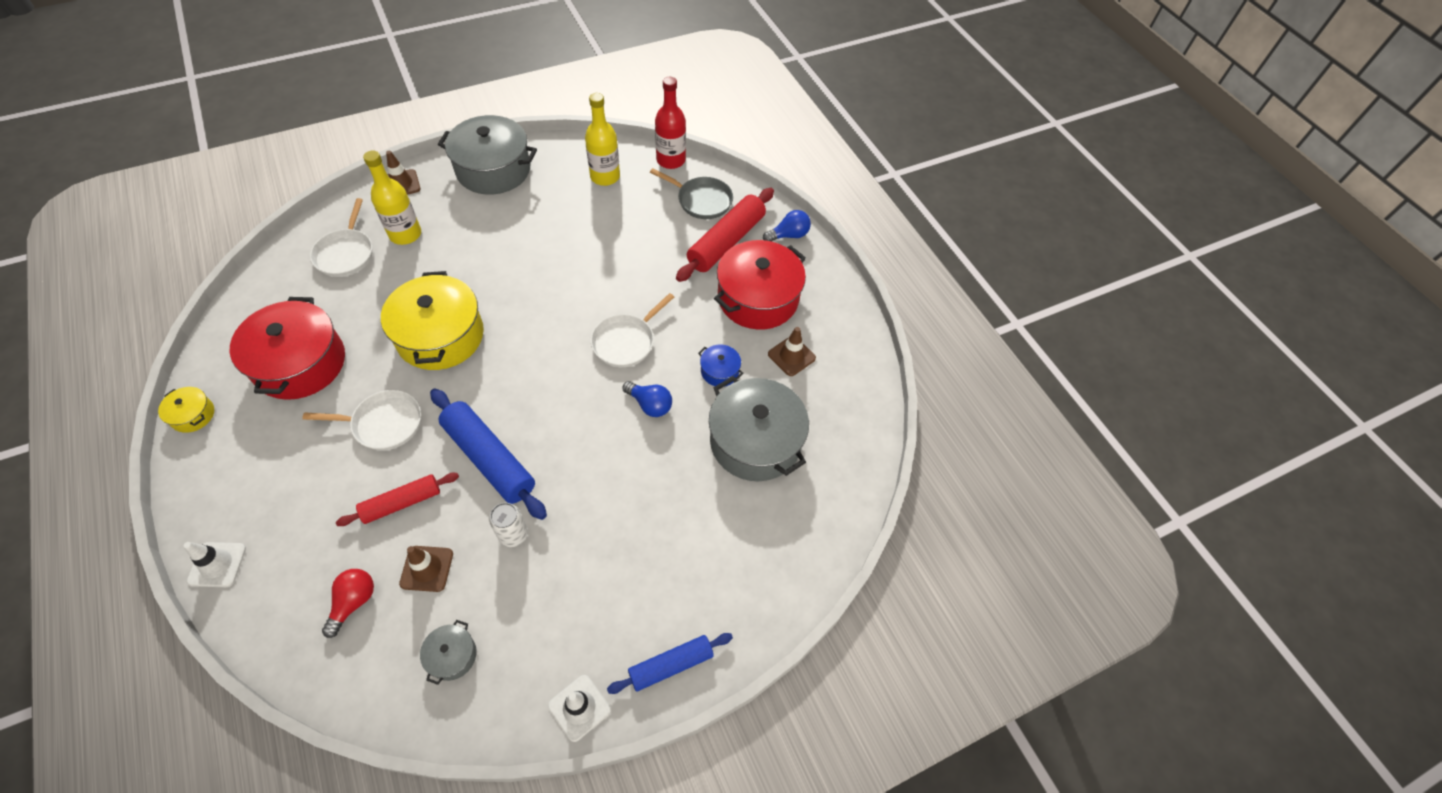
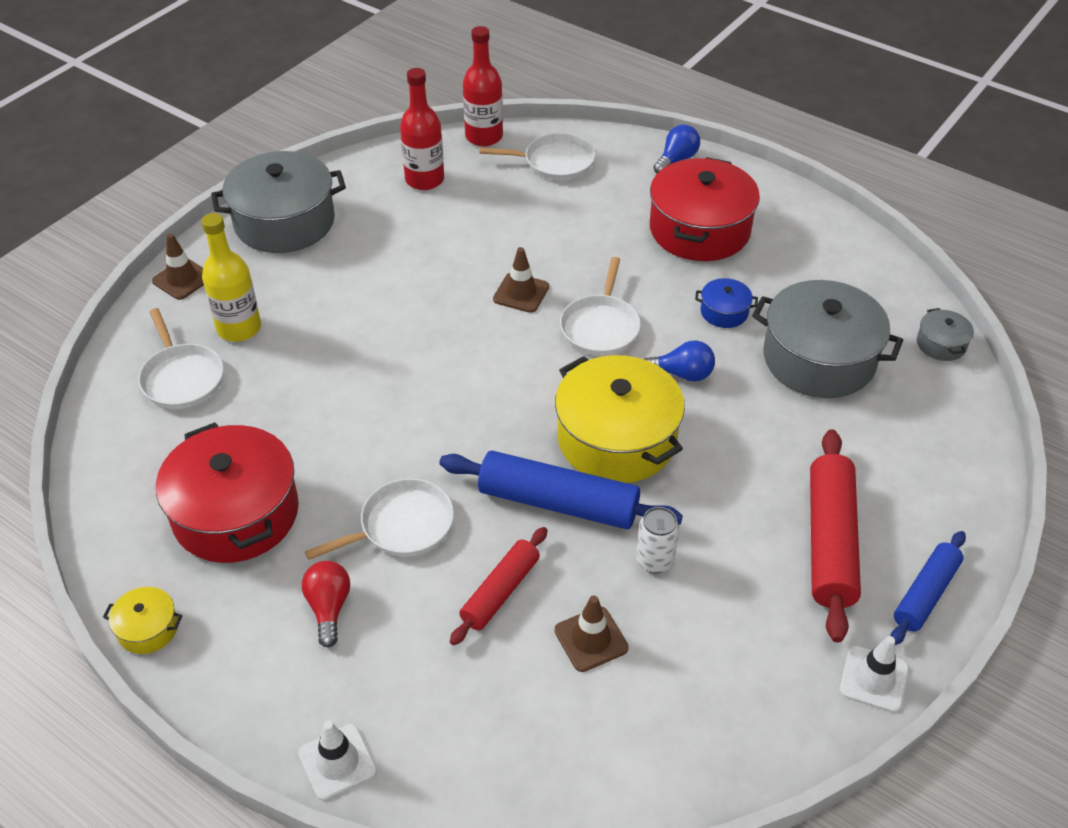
camera: 25 degrees left, 10 degrees down
(354, 602) = (540, 713): red light bulb -> red light bulb (329, 608)
(440, 336) = (384, 411): yellow pot -> yellow pot (616, 439)
(452, 656) = (699, 704): grey pot -> grey pot (941, 344)
(605, 176) = (424, 180): yellow bottle -> red bottle
(701, 200) = (554, 162): grey pan -> white pan
(726, 242) = (618, 191): red rolling pin -> red rolling pin (830, 542)
(791, 356) = (782, 267): brown traffic cone -> brown traffic cone (521, 293)

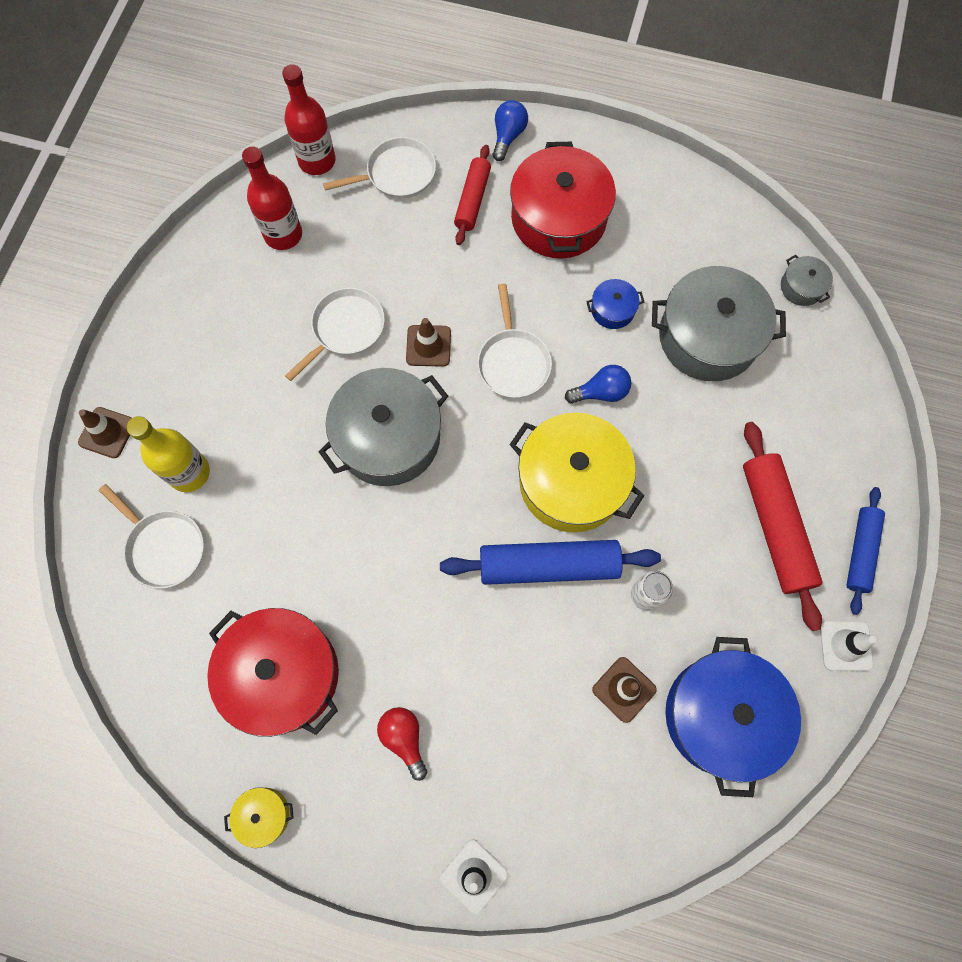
camera: 20 degrees left, 25 degrees up
(284, 222) = (172, 330): grey pot -> grey pot (388, 438)
(401, 526) = (429, 636): white pan -> white pan (345, 329)
(500, 592) = (536, 671): red rolling pin -> red rolling pin (472, 200)
(694, 700) = (721, 715): none -> blue pot

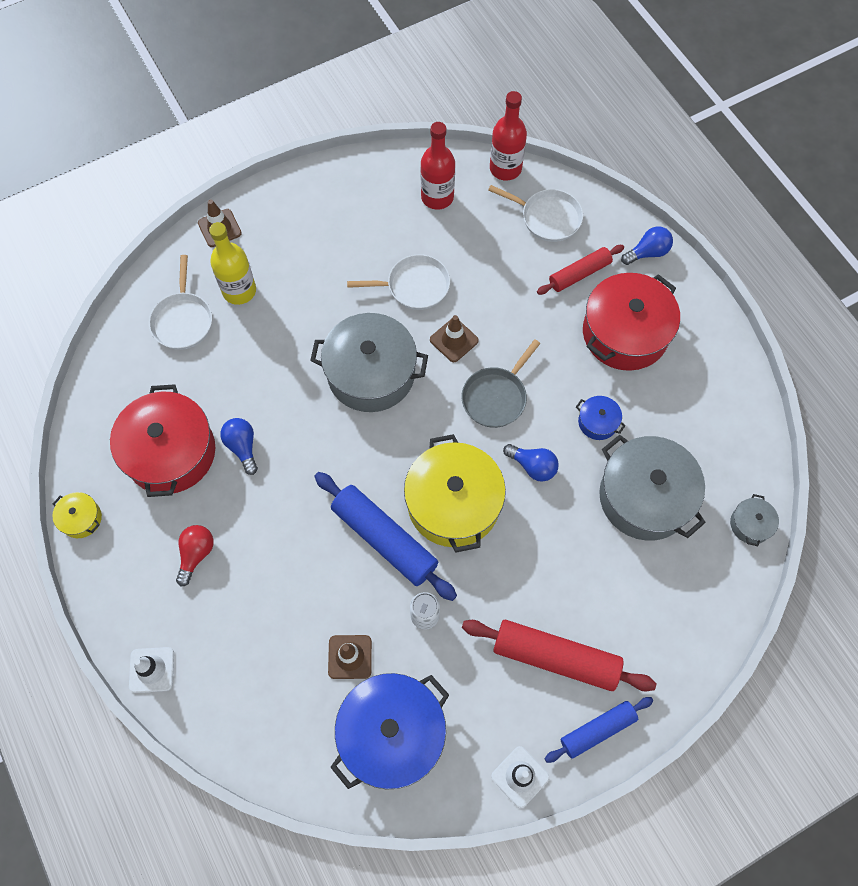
camera: 45 degrees right, 5 degrees down
(344, 606) = (242, 447): none -> blue light bulb
(513, 362) = (496, 397): white pan -> grey pan
(775, 527) = (555, 657): red rolling pin -> red rolling pin turned 75 degrees clockwise

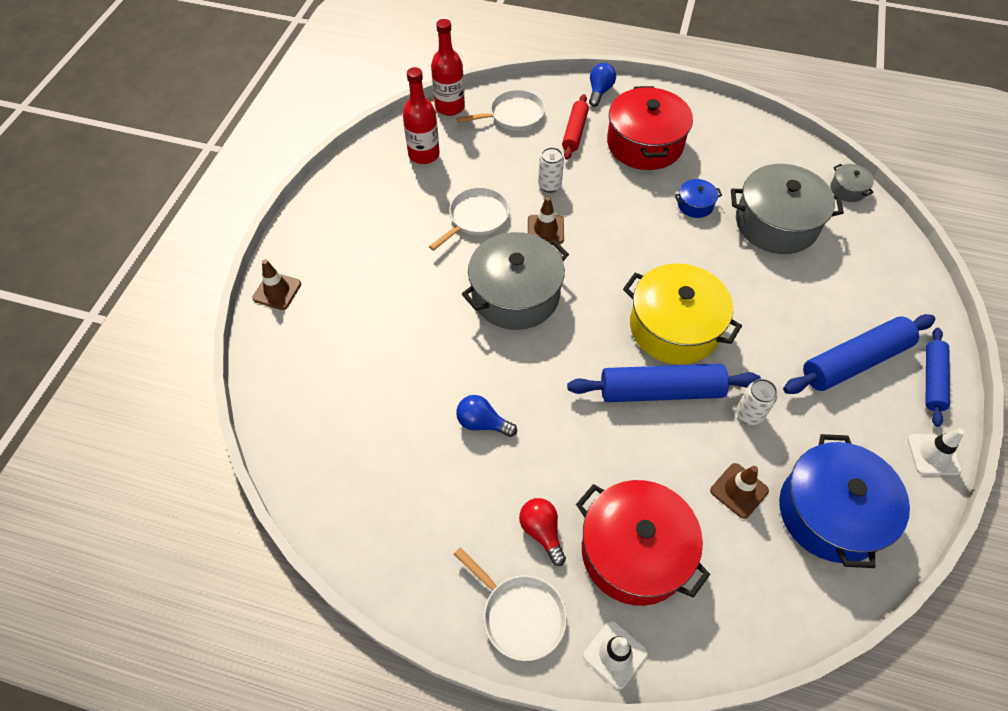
camera: 45 degrees left, 10 degrees down
(81, 518) = (413, 599): yellow pot -> none
(170, 452) = (429, 478): red pot -> red pot (634, 552)
(183, 320) = (323, 377): white pan -> white pan (520, 615)
(239, 291) = (346, 320): yellow bottle -> none
(496, 397) = (616, 241): grey pan -> none
(501, 305) = (549, 185): none -> white can
(532, 466) = (692, 262): blue light bulb -> none
(555, 657) = (854, 361): red rolling pin -> blue rolling pin

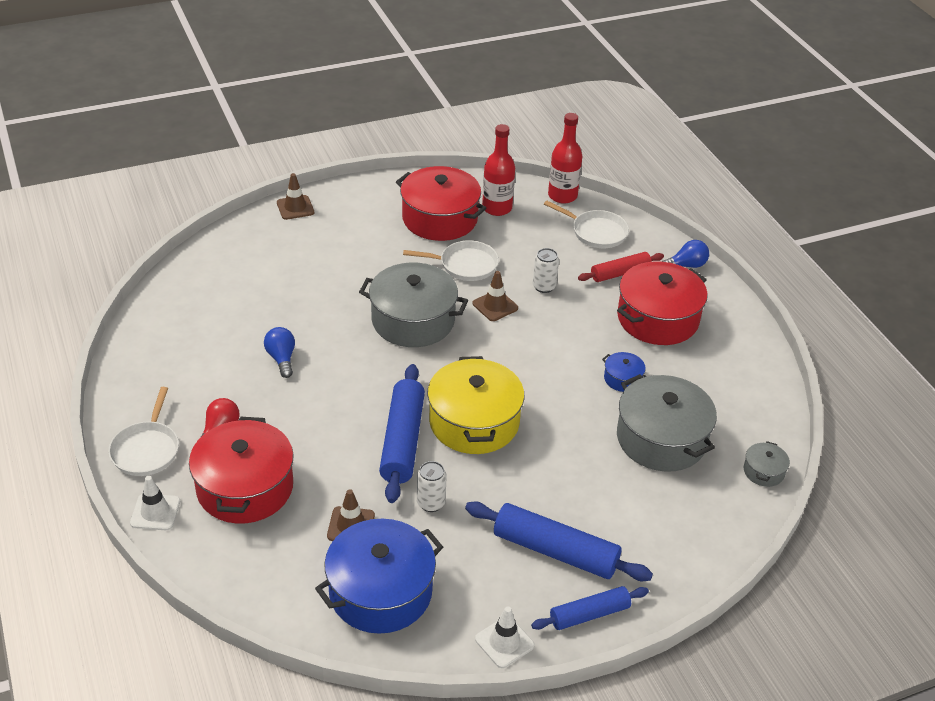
camera: 50 degrees right, 15 degrees down
(400, 198) = (440, 218): none -> red pot
(661, 391) = (402, 441): blue rolling pin -> blue rolling pin turned 45 degrees clockwise

